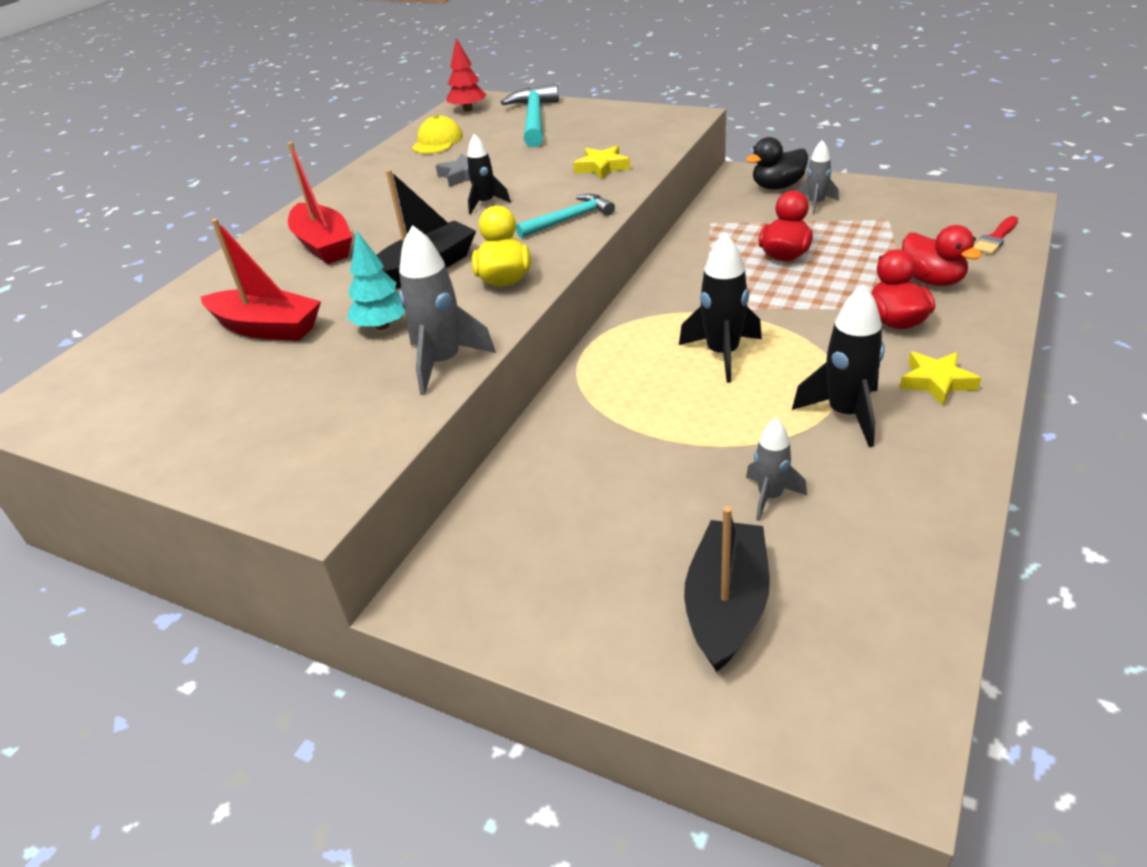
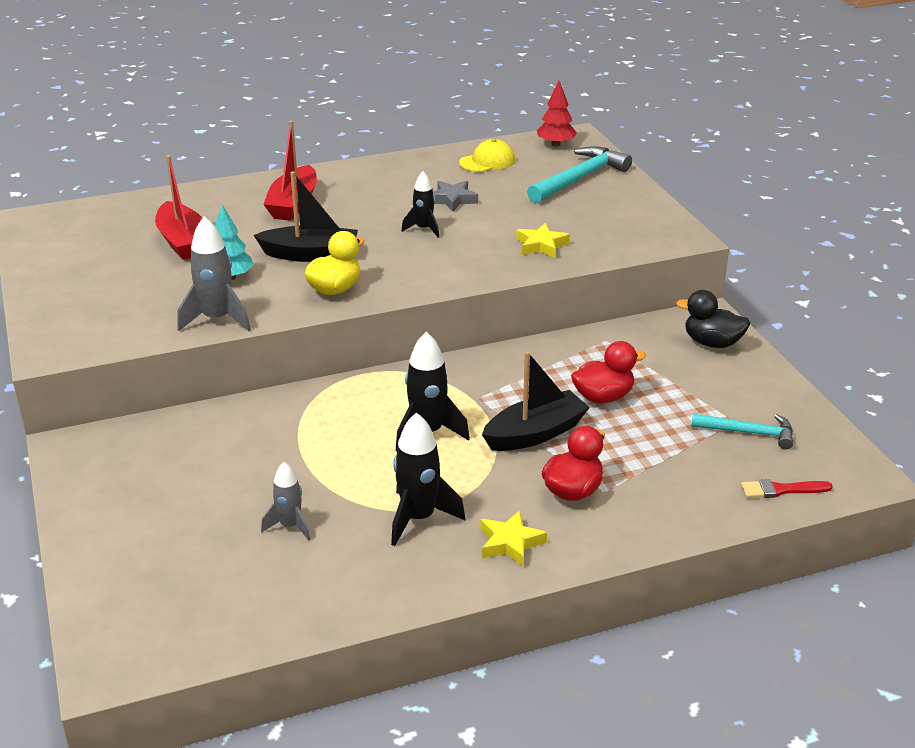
camera: 40 degrees right, 5 degrees down
(569, 219) = (445, 272): turquoise hammer -> turquoise hammer (749, 433)
(726, 605) = (171, 555): black boat -> black boat (535, 433)
(816, 204) = (709, 375): grey rocket -> none
(932, 280) = (660, 484): red duck -> none

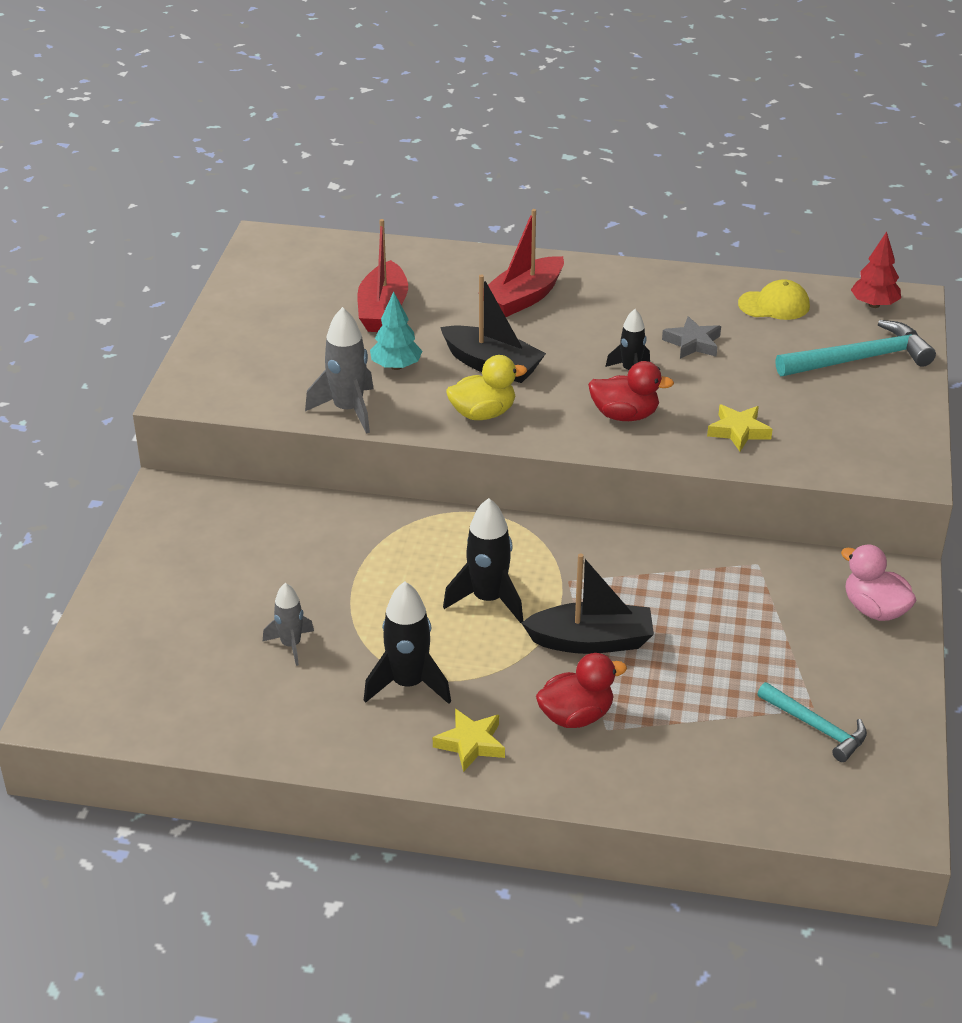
camera: 30 degrees right, 5 degrees up
(603, 397) = (696, 628): red duck -> red duck (625, 415)
(712, 343) = (874, 609): black duck -> pink duck
(781, 490) = (791, 803): red brush -> none

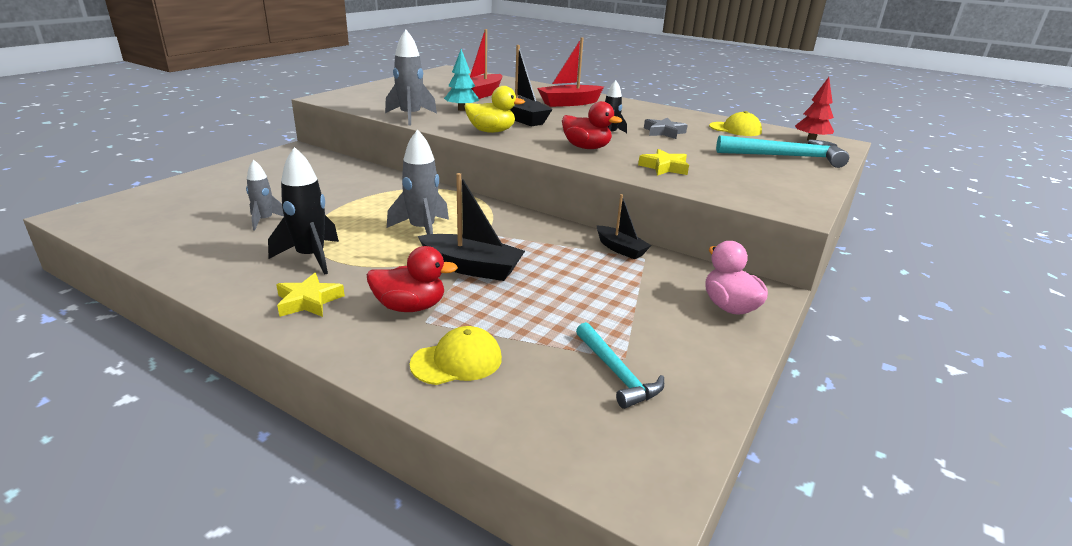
camera: 20 degrees right, 10 degrees down
(488, 599) = (422, 230): black rocket -> grey rocket
(672, 763) = (457, 361): none -> yellow cap
(725, 557) = (620, 249): none -> black boat

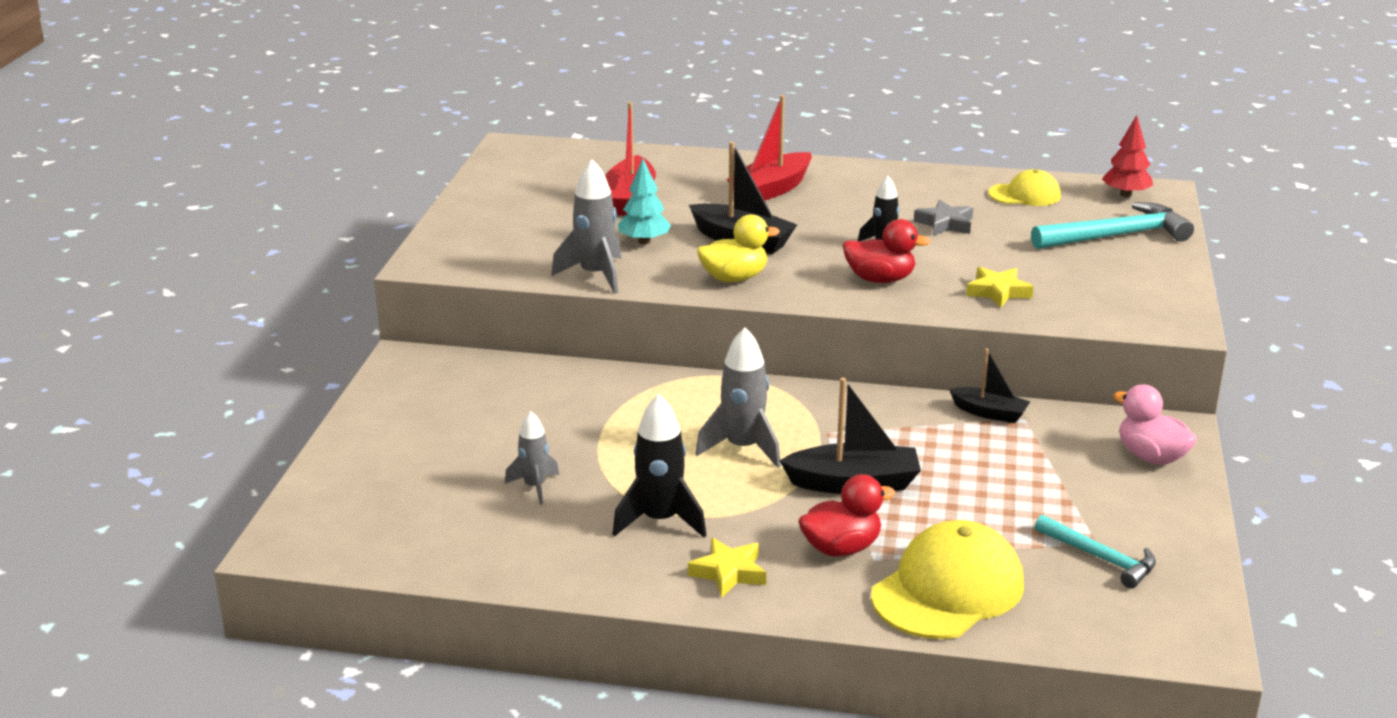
camera: 20 degrees left, 0 degrees up
(457, 361) = (948, 589): yellow cap -> yellow cap, size x1.72

